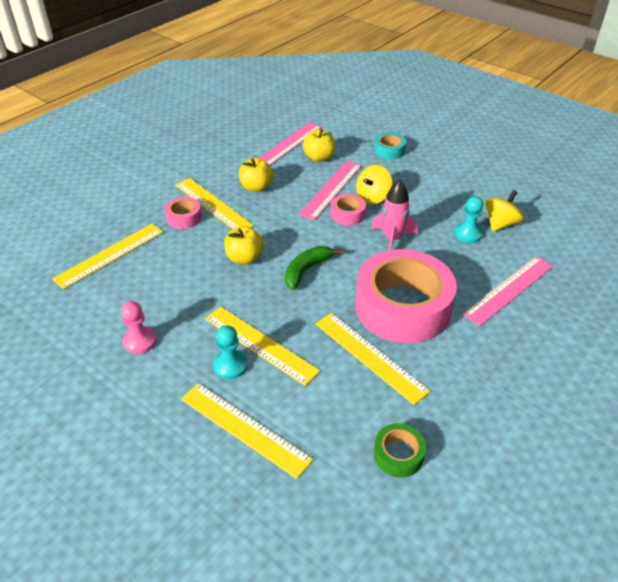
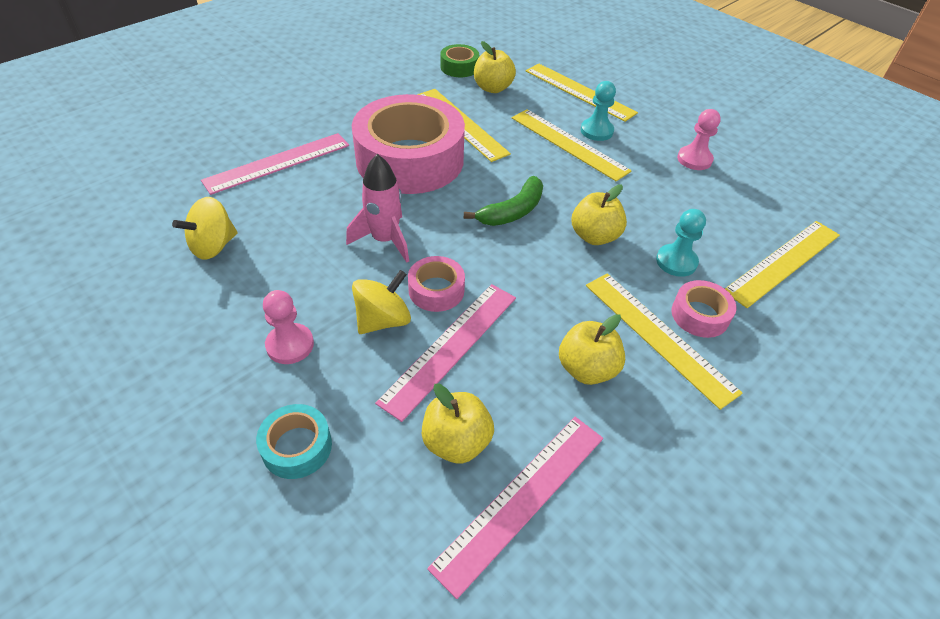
camera: 175 degrees left, 5 degrees up
(348, 418) = (493, 88): none -> yellow apple
(417, 182) = (290, 345): none -> pink pawn
(468, 234) = (273, 236): turquoise pawn -> turquoise pawn (676, 262)

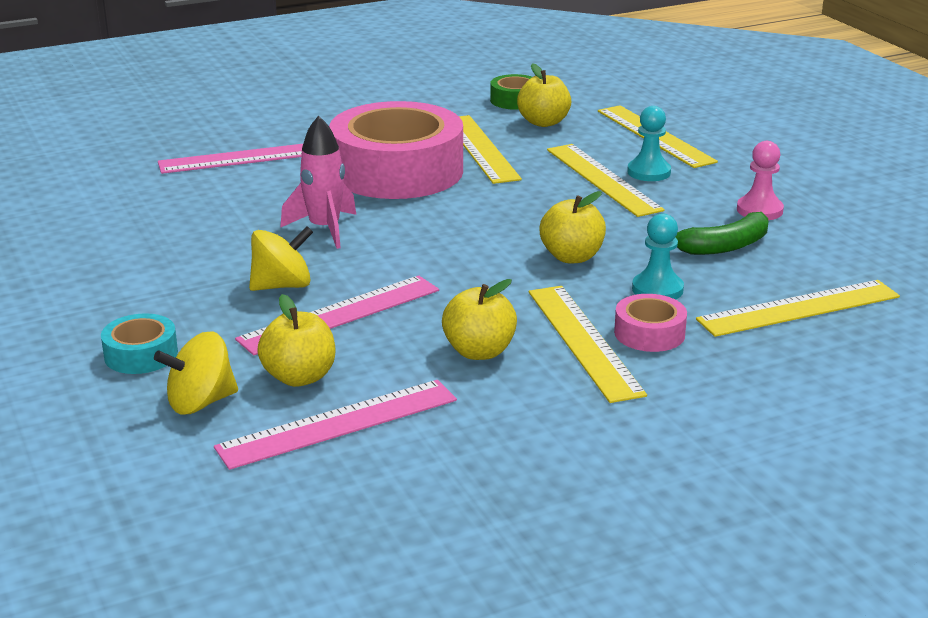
camera: 20 degrees right, 20 degrees down
(213, 246) = (142, 211): yellow spinning top -> yellow spinning top (200, 402)
(290, 345) = (176, 289): pink pawn -> none
(436, 290) = (354, 273): pink tape -> none
(512, 211) = (487, 225): green banana -> green banana (723, 246)

